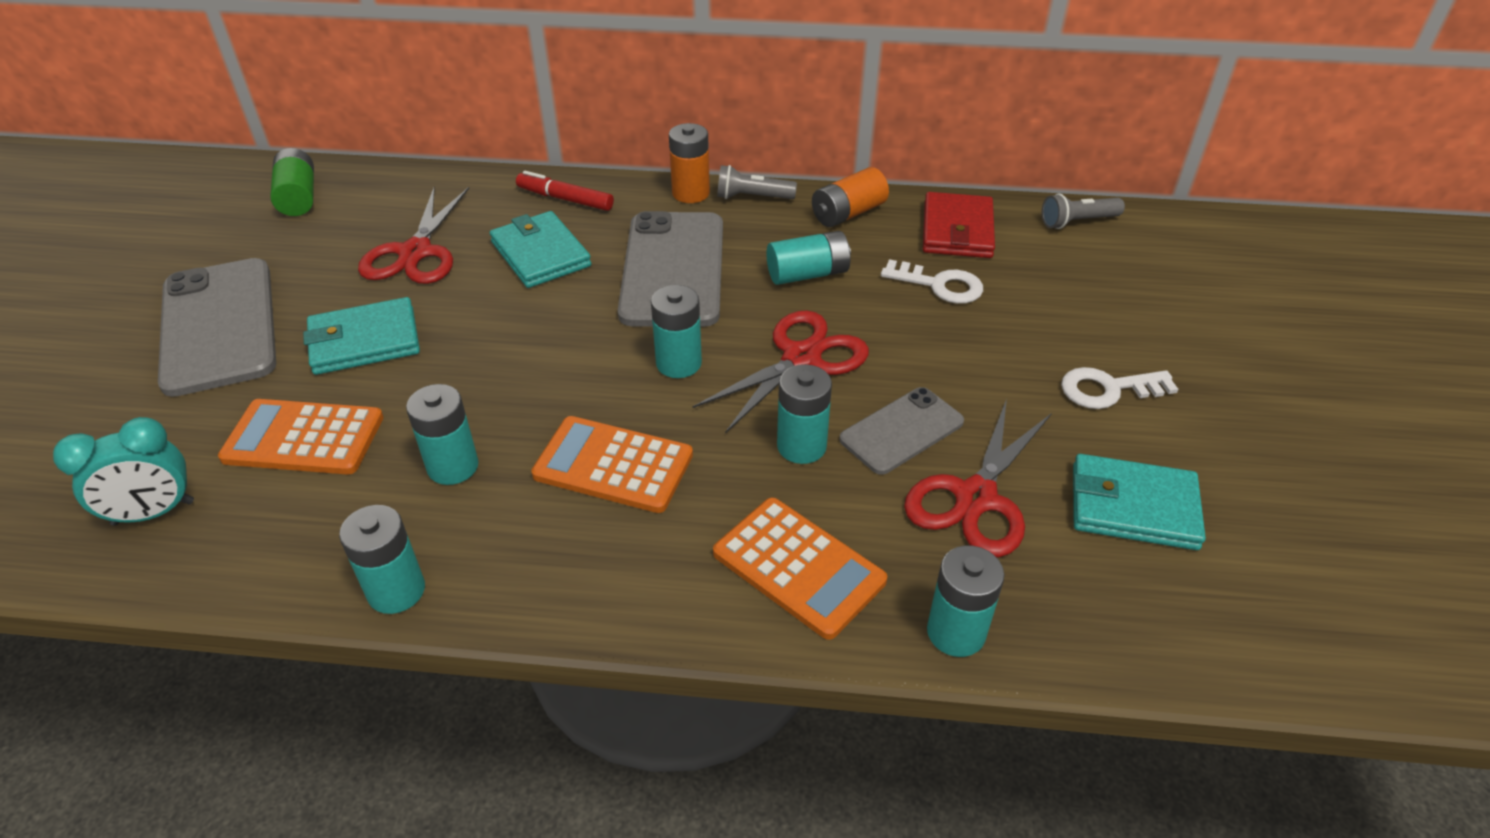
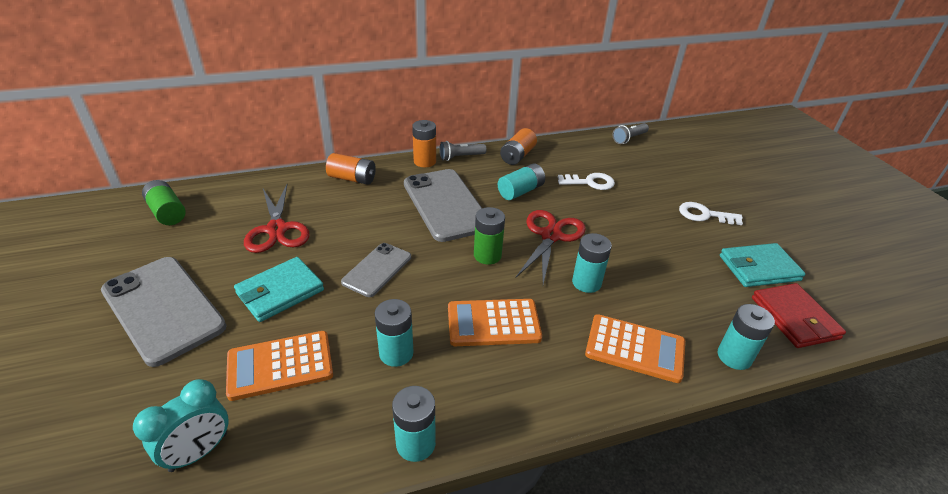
camera: 25 degrees left, 5 degrees down
(540, 254) = (360, 213): turquoise wallet -> none
(565, 199) = (352, 179): red marker -> orange battery
(678, 363) = (487, 255): turquoise battery -> green battery
(902, 431) = (629, 261): grey phone -> grey phone (377, 269)
(957, 230) = (577, 154): red wallet -> red wallet (794, 318)
(976, 498) = (689, 284): red scissors -> none
(1108, 389) = (704, 215): white key -> white key turned 45 degrees clockwise

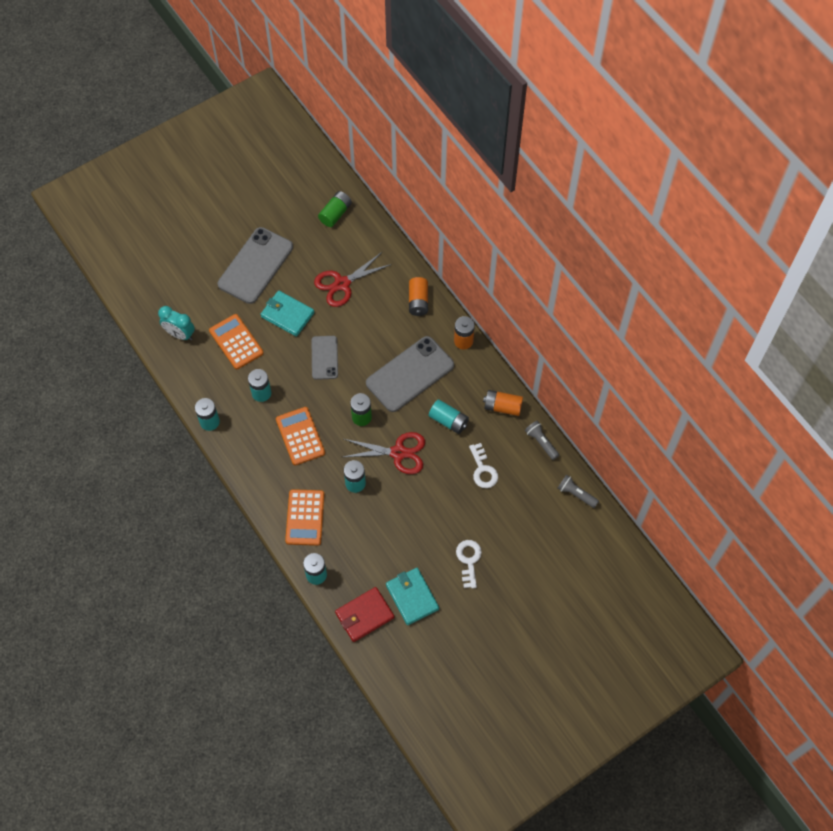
camera: 75 degrees right, 25 degrees up
(377, 269) = (324, 357): grey phone -> grey phone turned 75 degrees clockwise
(460, 157) = (481, 365): grey flashlight -> grey flashlight (541, 442)

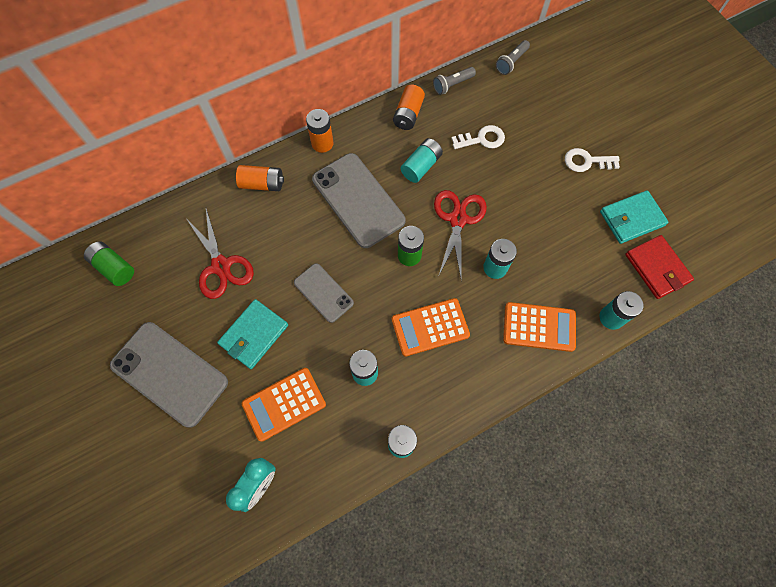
camera: 85 degrees left, 5 degrees up
(324, 357) = (323, 293): grey phone -> grey phone turned 45 degrees clockwise

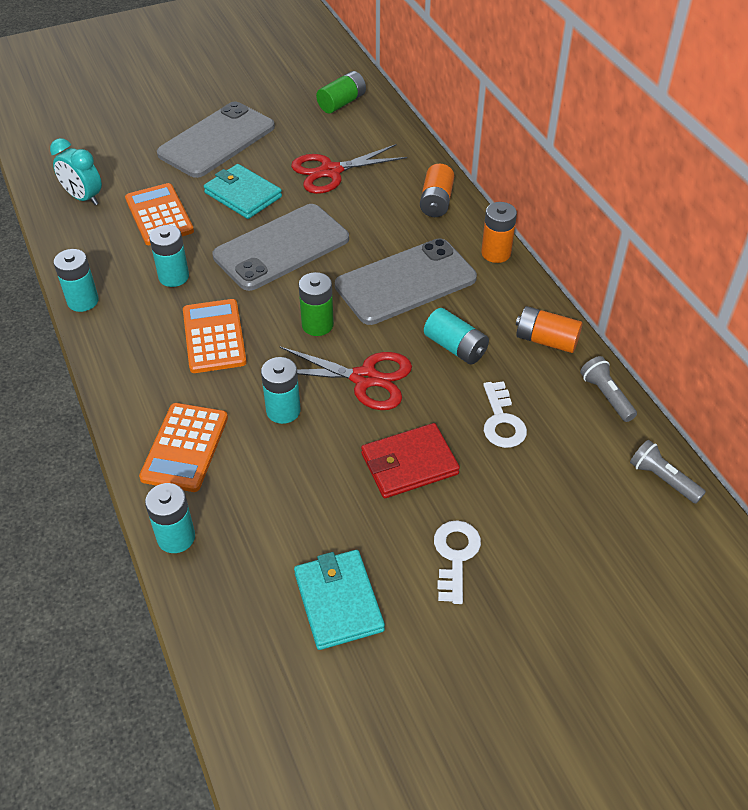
camera: 95 degrees right, 20 degrees down
(323, 293) = (281, 247): grey phone -> grey phone, size x1.75
(657, 268) = (242, 619): red wallet -> red wallet (409, 464)

